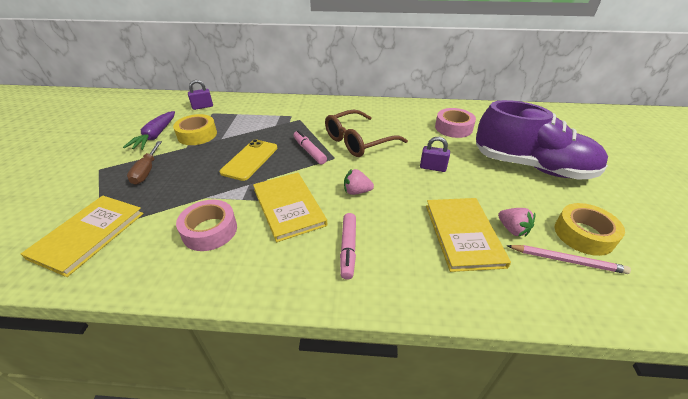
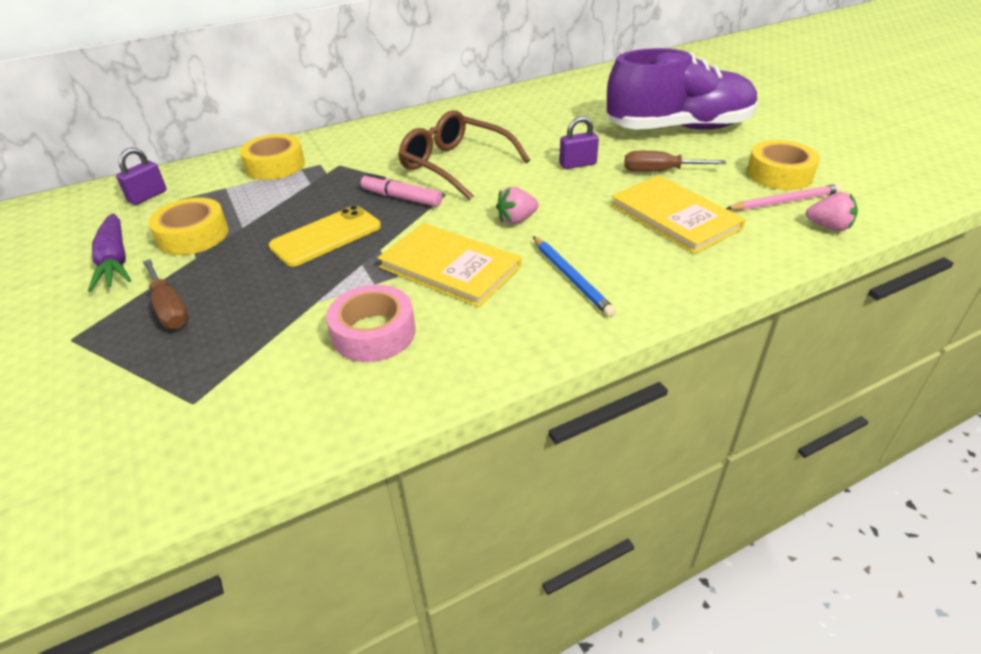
camera: 30 degrees left, 0 degrees up
(89, 235) = (185, 416): yellow book -> none
(250, 160) = (326, 236): yellow phone -> yellow phone turned 60 degrees clockwise
(270, 109) = (275, 165): none -> yellow tape
(348, 249) = (571, 278): pink marker -> blue pencil
(358, 141) = (455, 165): brown glasses -> brown glasses turned 105 degrees clockwise
(453, 128) = (557, 114): pink tape -> none
(485, 194) = (659, 171): none -> brown screwdriver
(512, 229) = (715, 194): pink strawberry -> pink strawberry (829, 227)

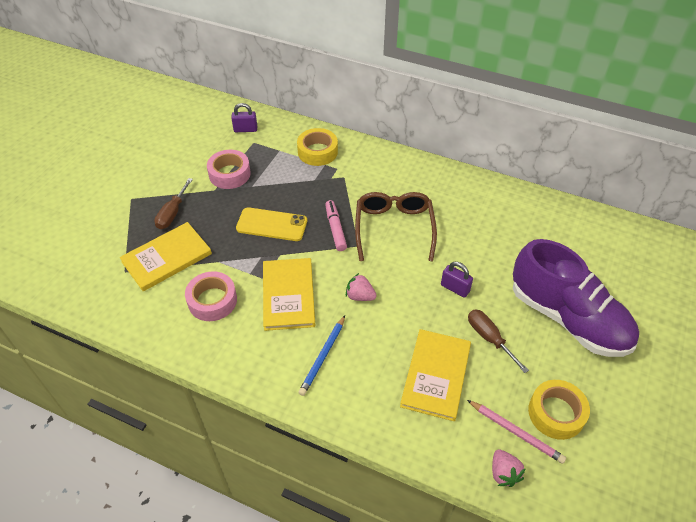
camera: 50 degrees right, 10 degrees up
(115, 261) = (188, 165): purple carrot -> none
(193, 235) = (229, 174): yellow tape -> pink tape
(237, 346) = (167, 258): none -> yellow book

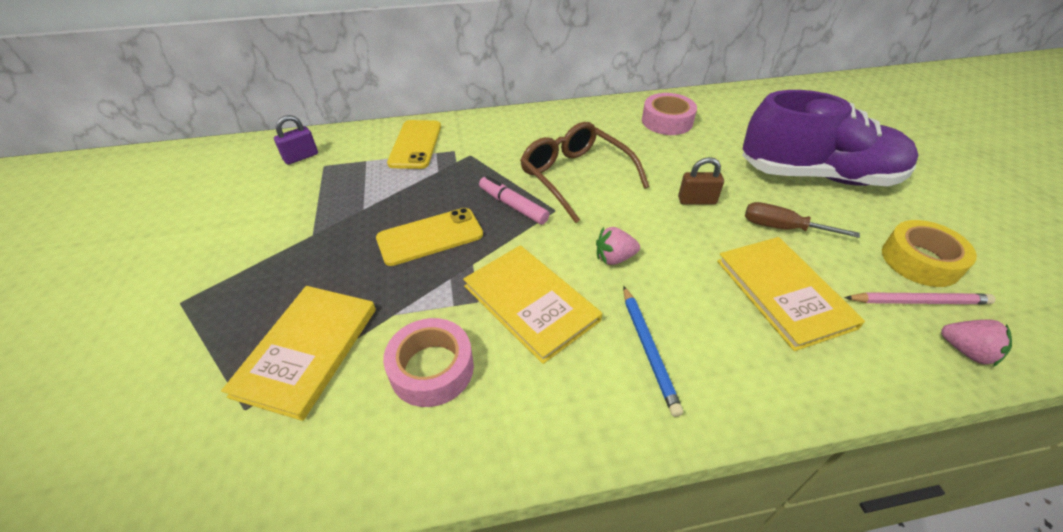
camera: 35 degrees left, 5 degrees down
(172, 213) = (269, 289): brown screwdriver -> none
(229, 174) = (320, 209): pink tape -> pink tape (667, 121)
(317, 152) = (415, 144): yellow tape -> yellow phone
(455, 288) = (697, 200): purple padlock -> brown padlock

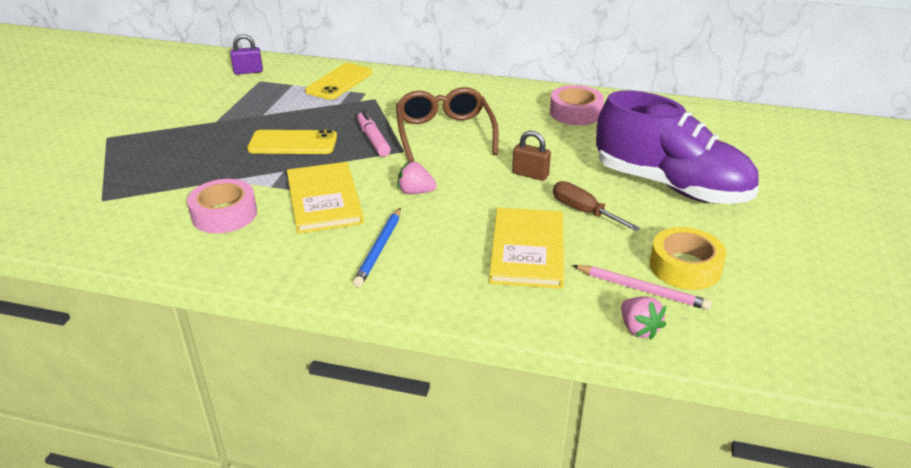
camera: 25 degrees right, 10 degrees down
(307, 350) = (159, 183): yellow book -> none

